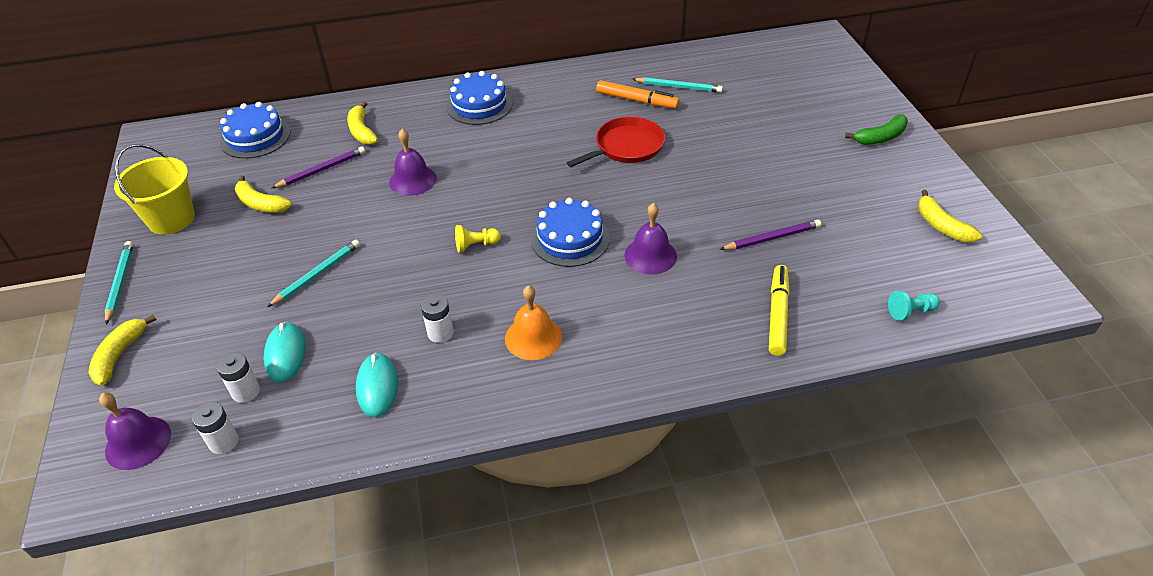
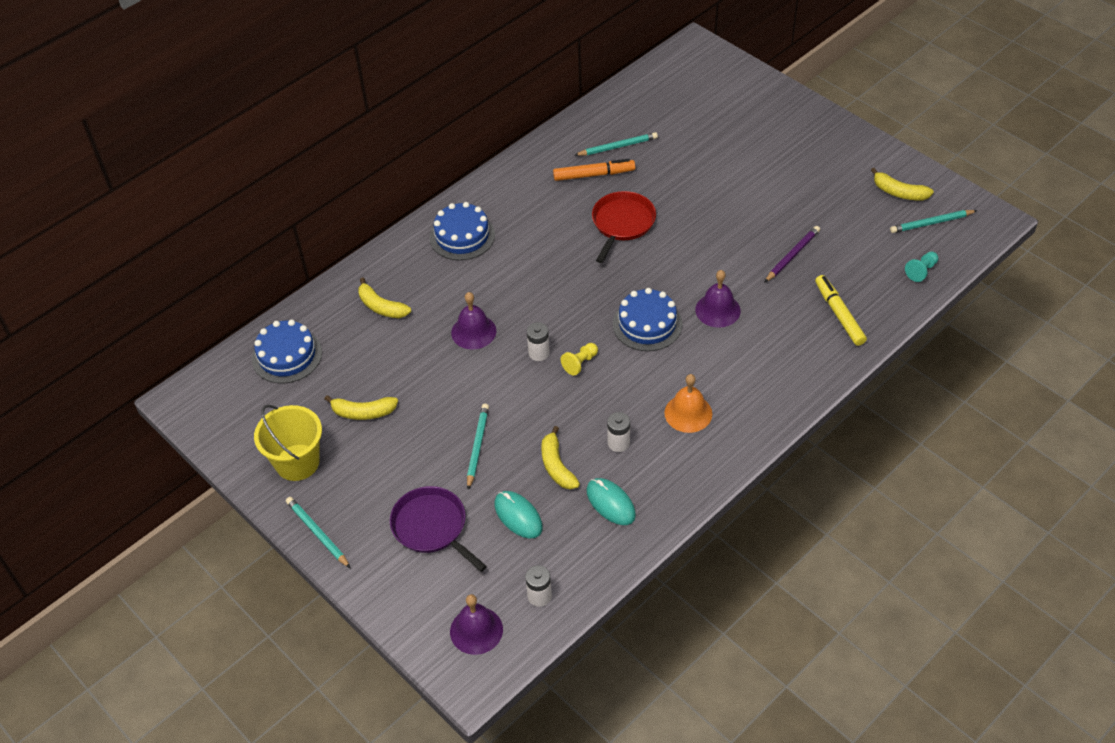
camera: 30 degrees left, 5 degrees up
(120, 355) = (387, 583): yellow banana -> yellow banana (557, 466)
(207, 325) = (432, 527): none -> purple pan
(246, 391) = (517, 556): white battery -> white battery (539, 353)
(322, 170) = (384, 358): purple pencil -> none
(880, 137) = (808, 131): green banana -> none
(959, 269) = (931, 223): none -> turquoise pencil

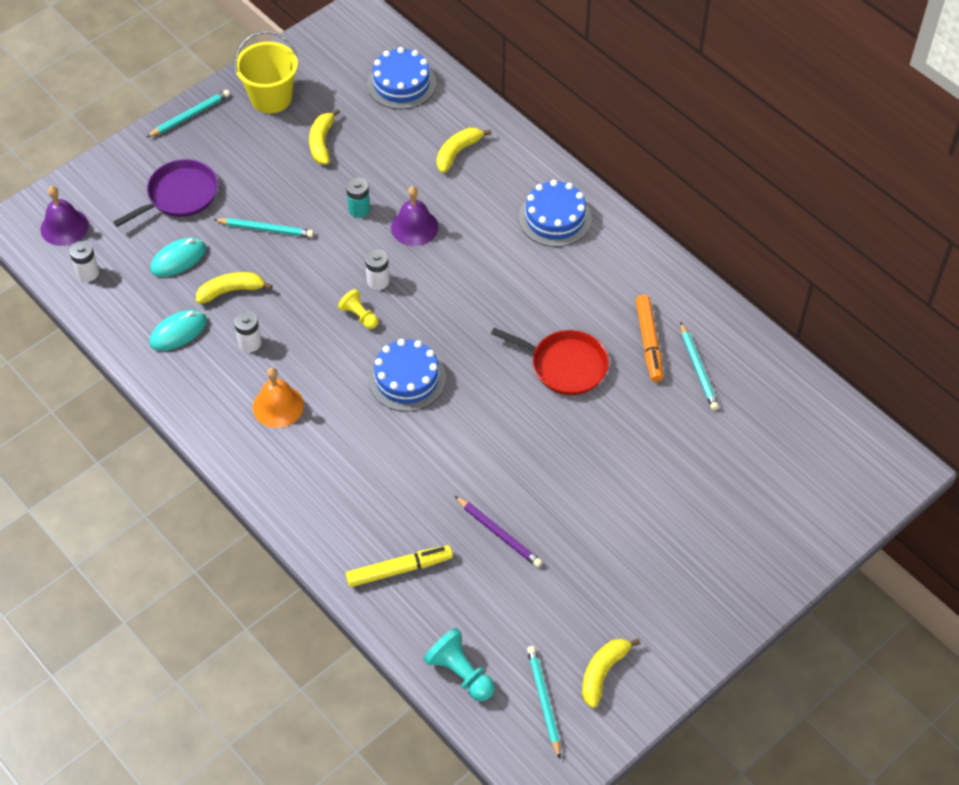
camera: 90 degrees right, 5 degrees up
(451, 375) = (359, 209): none -> turquoise battery
(717, 310) = (420, 447): purple bell -> none
(921, 271) = (460, 672): turquoise pawn -> turquoise pawn, size x1.54

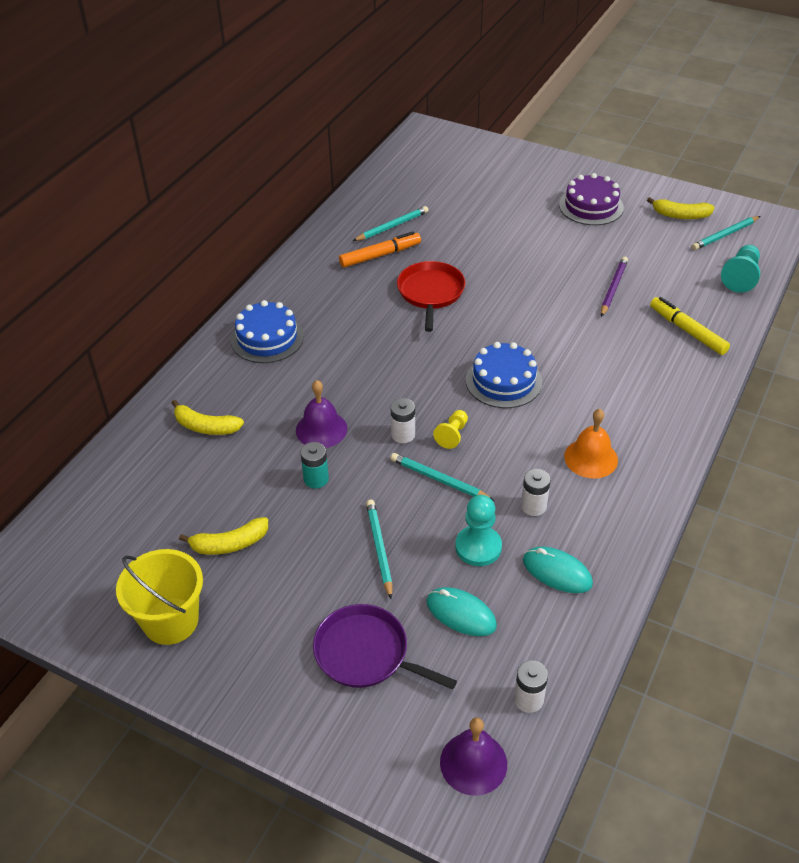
camera: 110 degrees left, 10 degrees down
(190, 115) = (228, 699): turquoise pencil -> turquoise pencil (439, 479)
(231, 291) = (478, 547): yellow banana -> turquoise pawn
(401, 83) = (113, 503): blue cake -> none
(660, 582) = (591, 206): none -> purple cake

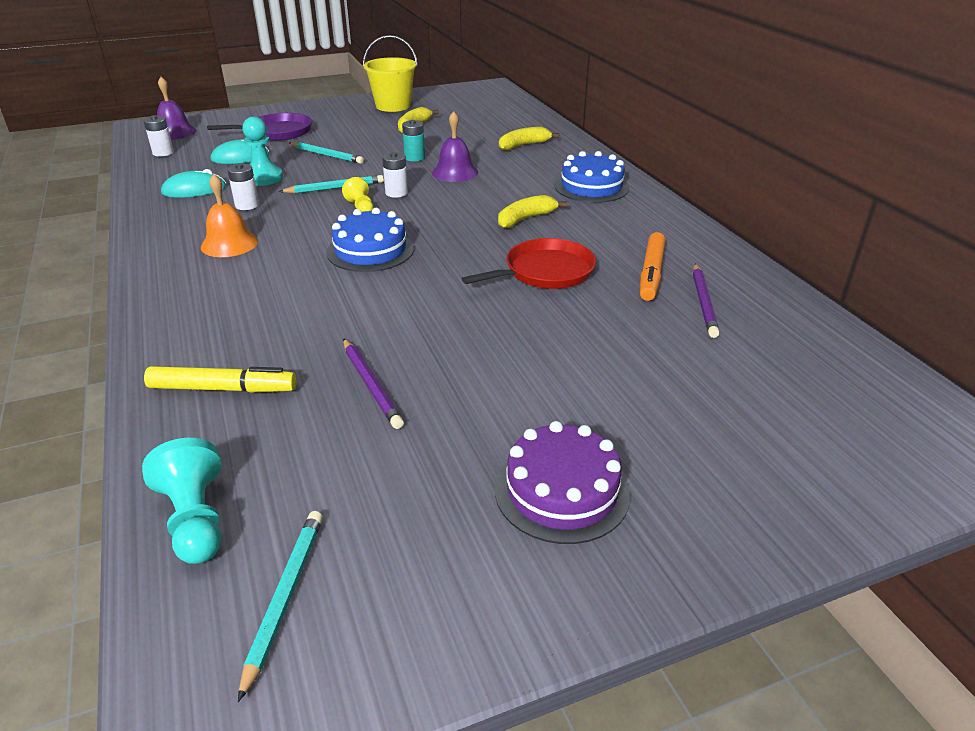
camera: 130 degrees right, 10 degrees down
(392, 226) = (703, 302): turquoise pencil -> purple pencil
(430, 293) = (545, 272): red pan -> red pan turned 75 degrees counterclockwise
(680, 215) = (405, 585): yellow banana -> yellow banana (525, 219)

